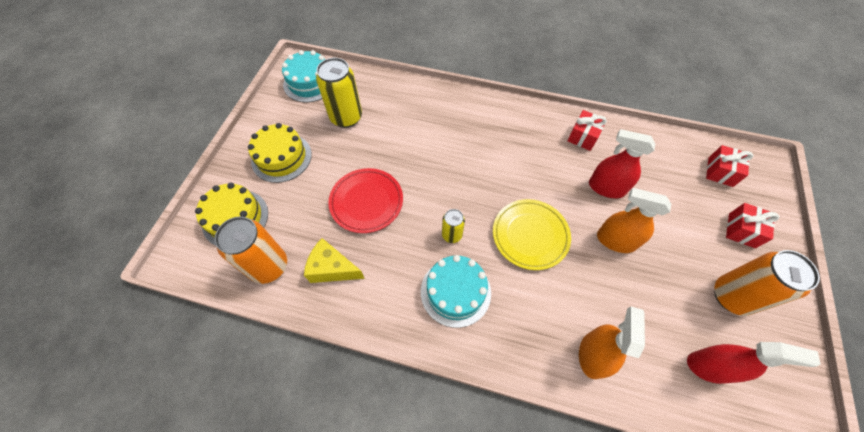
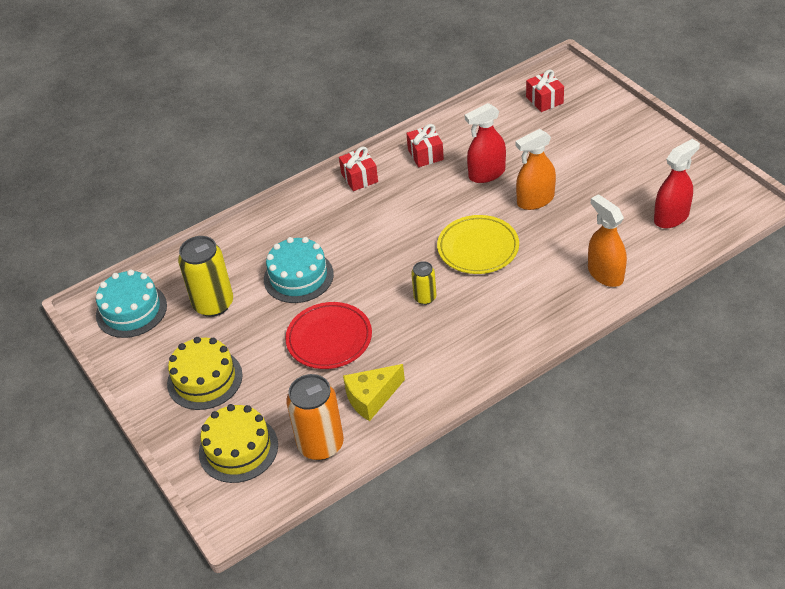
camera: 45 degrees left, 15 degrees down
(455, 292) = (477, 325): turquoise cake -> turquoise cake (298, 276)
(731, 296) = (638, 169): orange can -> none
(741, 230) = (599, 126): red gift -> red gift (359, 178)

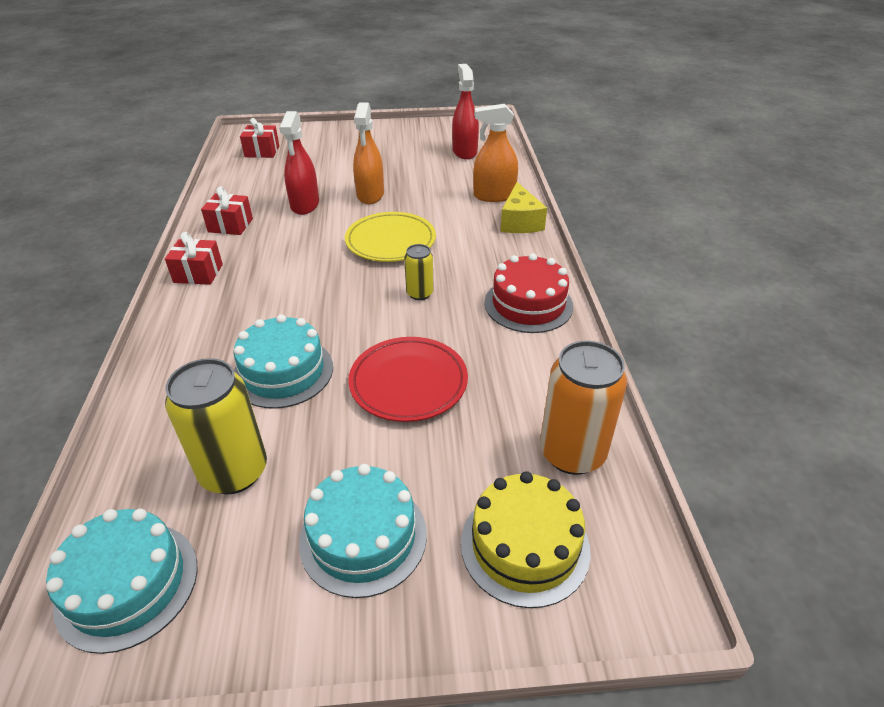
camera: 65 degrees left, 5 degrees down
(204, 379) = (363, 537): yellow cake -> turquoise cake
(371, 398) = (529, 382): yellow cheese -> yellow cheese (520, 222)
(459, 363) = (528, 304): none -> red cake

